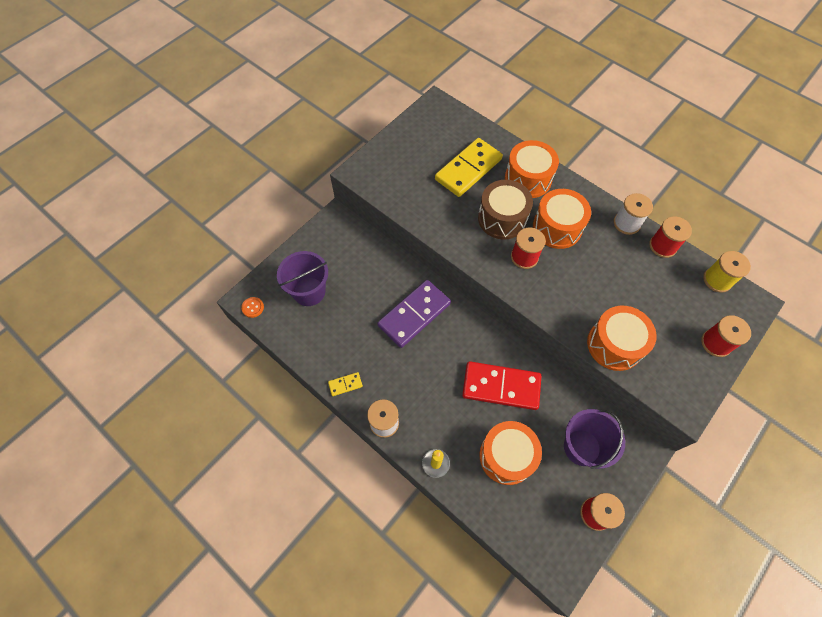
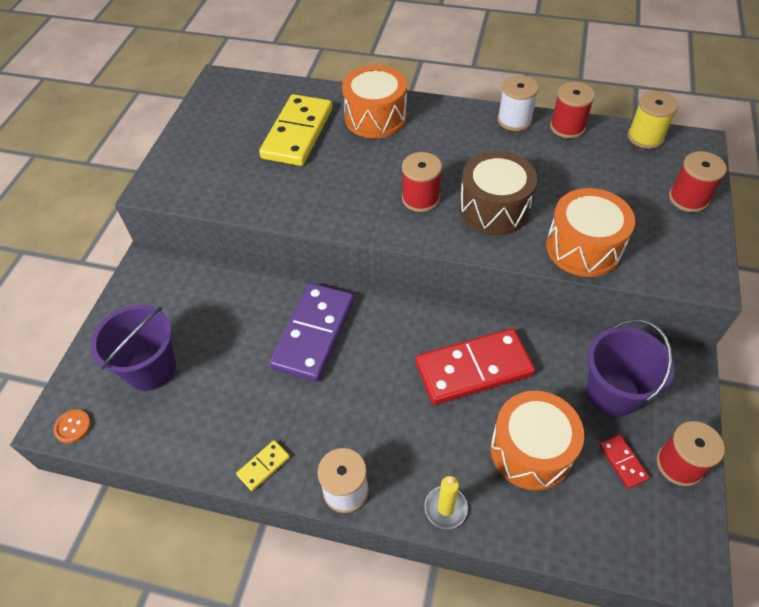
camera: 25 degrees left, 10 degrees down
(502, 218) = (369, 169): brown drum -> brown drum (494, 208)
(557, 227) = (440, 153): orange drum -> none
(560, 493) = (622, 462): none -> red domino

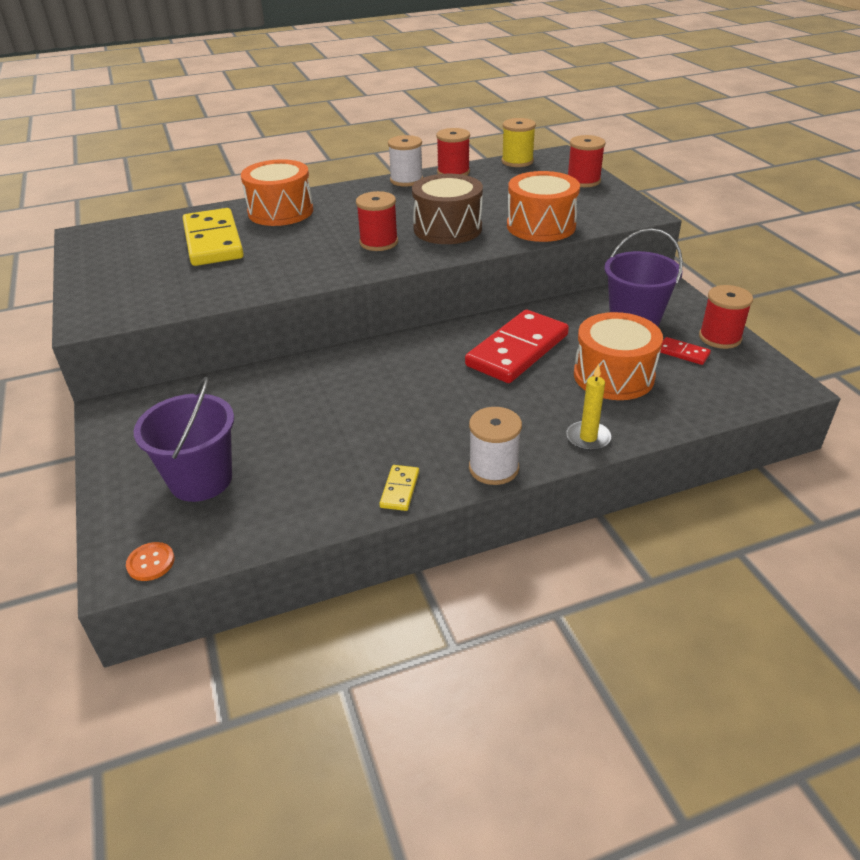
camera: 35 degrees left, 15 degrees down
(314, 334) = (352, 386): purple domino -> none

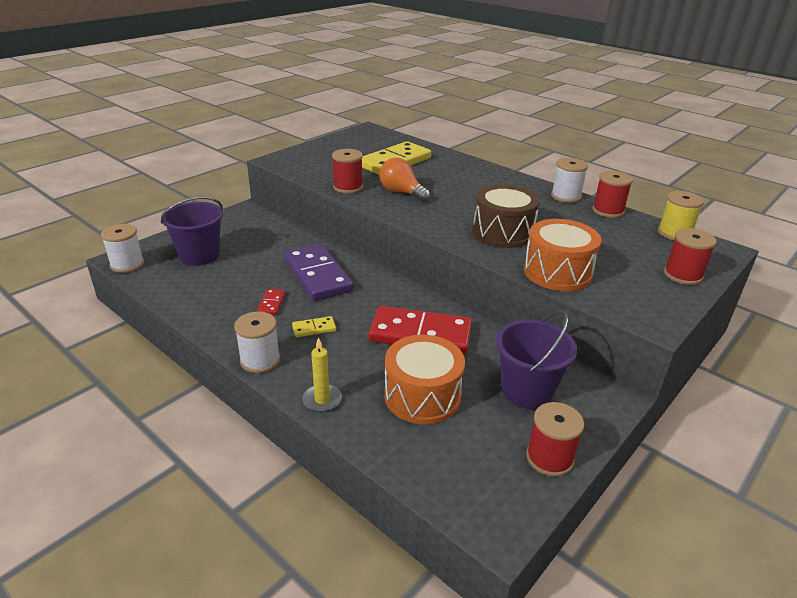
camera: 60 degrees right, 5 degrees down
(151, 562) = (127, 264): orange button -> white spool
(280, 211) = (458, 169): orange drum -> none
(300, 257) = (401, 192): none -> orange light bulb
(349, 388) = (318, 275): none -> purple domino
(379, 242) = (450, 212): red spool -> red spool (348, 187)
(400, 490) = (219, 326): yellow domino -> yellow domino (314, 328)
(683, 353) = (496, 435): red domino -> red domino (271, 304)

